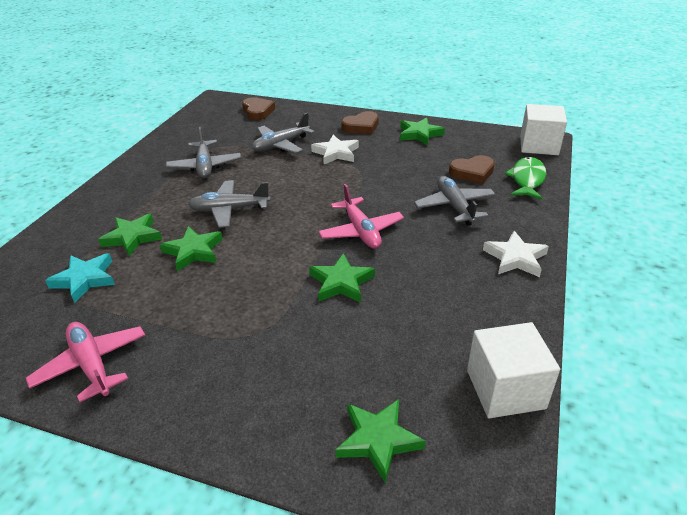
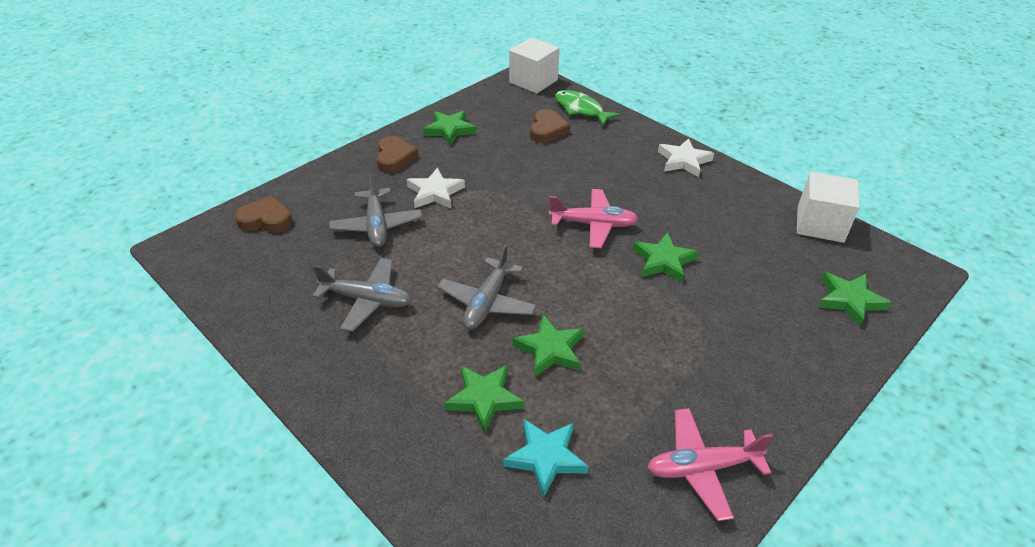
camera: 65 degrees left, 5 degrees up
(454, 206) = (593, 160): grey plane -> none

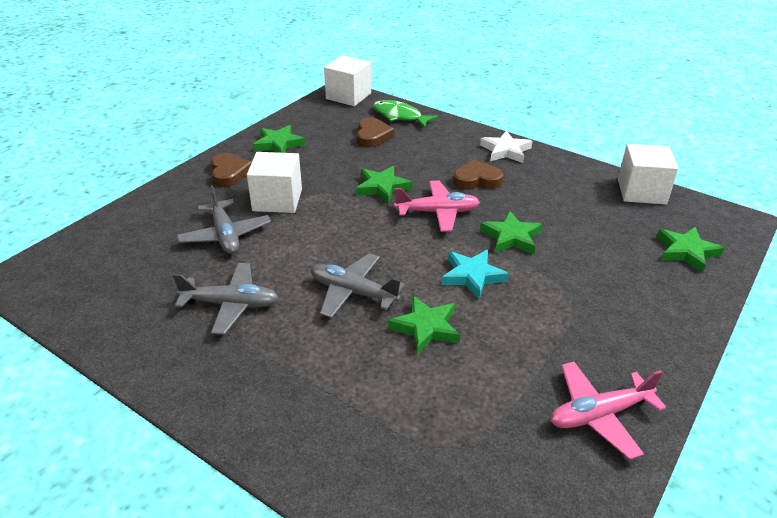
camera: 10 degrees left, 5 degrees down
(266, 219) = (108, 242): brown heart -> brown heart (477, 180)
(435, 192) = (277, 200): white star -> white cube
(484, 398) = (372, 381): green star -> green star (382, 187)
(487, 302) = (353, 292): grey plane -> grey plane turned 105 degrees clockwise
(546, 457) = (448, 427): turquoise star -> turquoise star (472, 276)

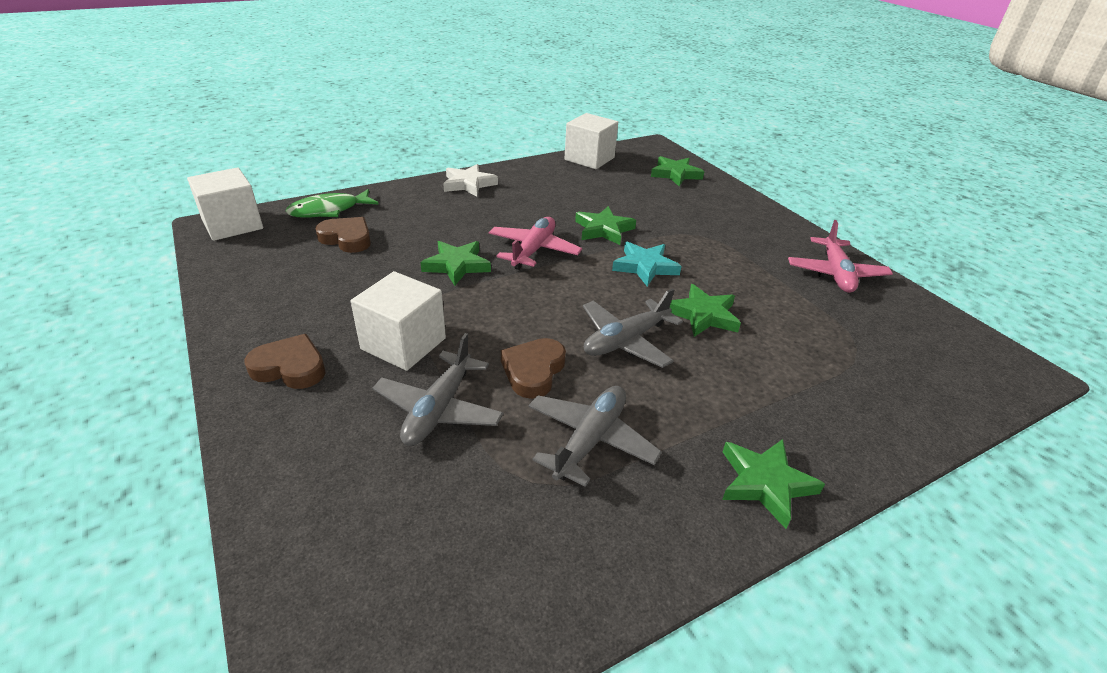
camera: 65 degrees left, 0 degrees up
(225, 235) = (439, 409): grey plane -> grey plane turned 105 degrees clockwise
(278, 144) = (272, 306): green star -> green star (765, 483)
(477, 180) = (500, 213): brown heart -> brown heart (533, 371)

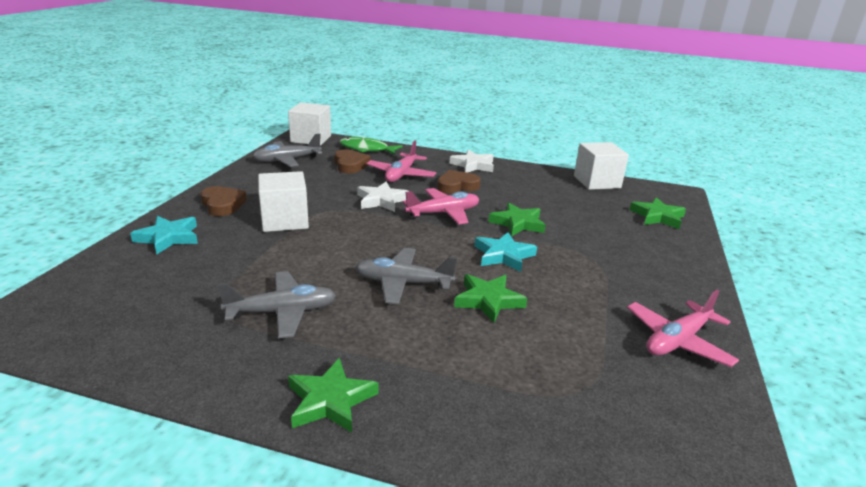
camera: 45 degrees right, 10 degrees down
(308, 450) = (168, 238): none -> turquoise star
(422, 226) = (401, 175): none -> pink plane
(439, 409) = (244, 254): grey plane -> grey plane (287, 160)
(457, 265) = (382, 200): green star -> white star
(533, 371) = (320, 266): brown heart -> brown heart (457, 186)

